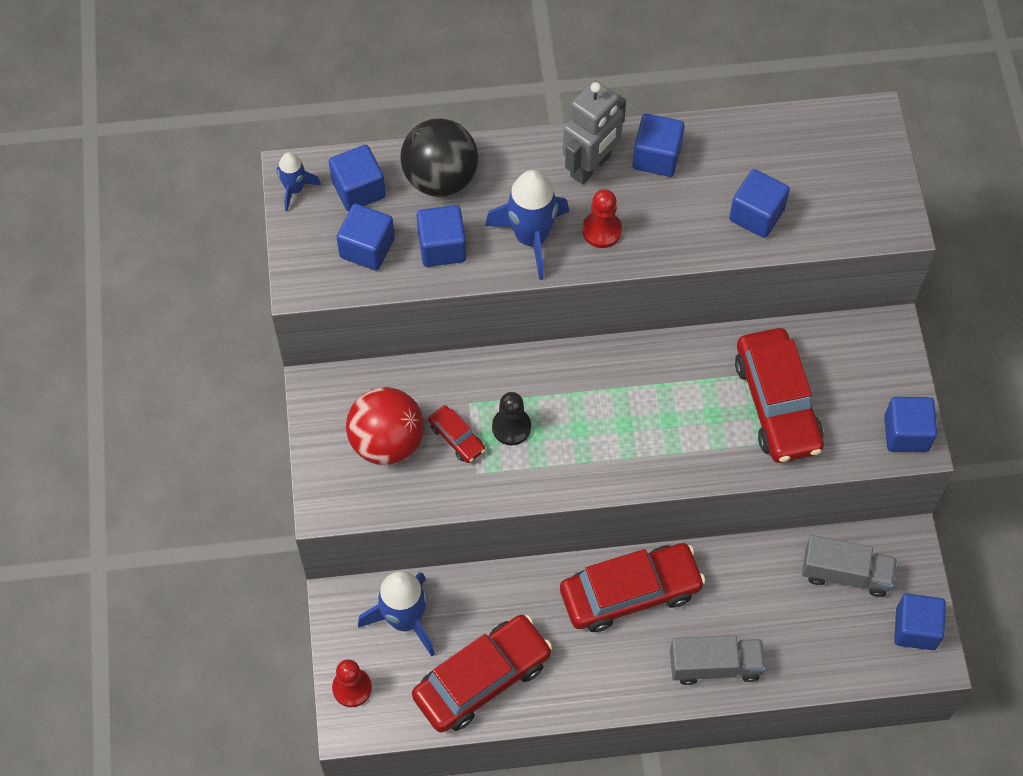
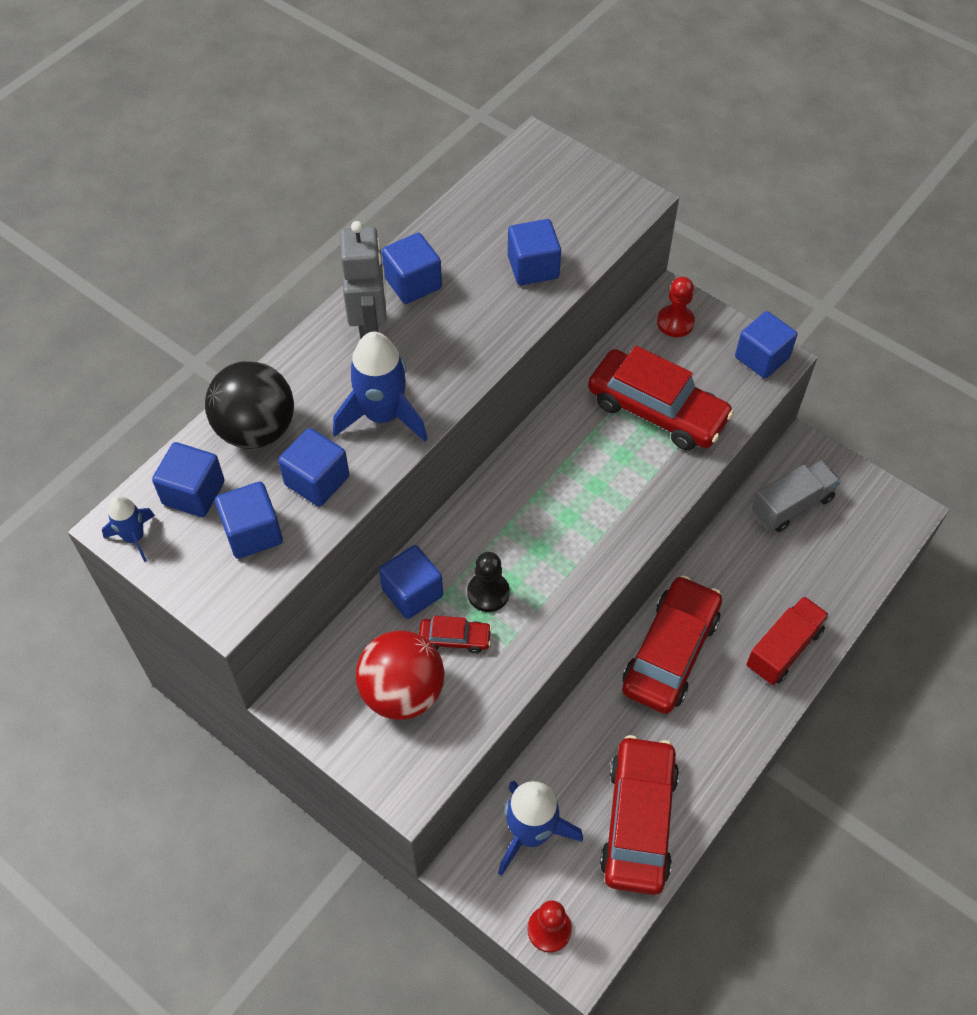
camera: 45 degrees left, 5 degrees down
(602, 230) = (432, 367): red pawn -> red pawn (675, 322)
(715, 666) = (783, 649): grey truck -> red truck
(915, 629) = (874, 501): blue cube -> blue cube (412, 592)

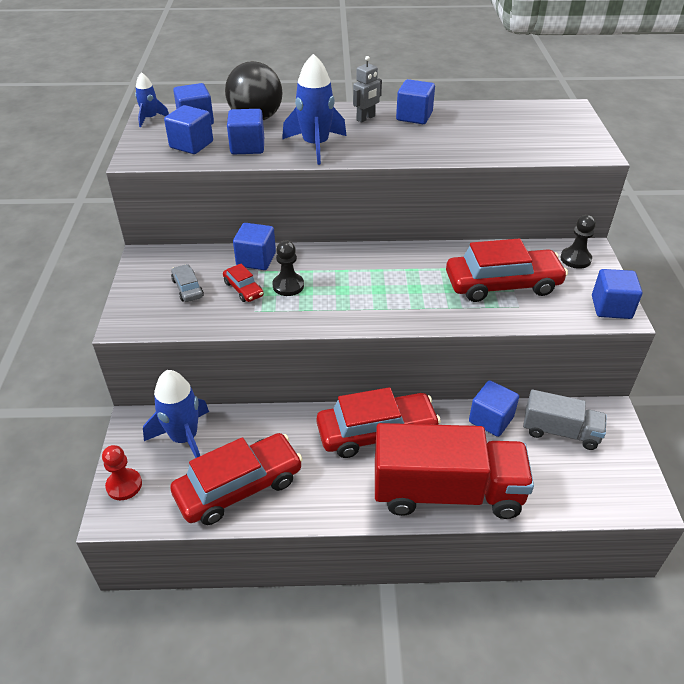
camera: 50 degrees right, 15 degrees down
(370, 327) = (366, 118): grey robot -> grey robot, size x0.61
(402, 692) = (188, 288): red ball -> grey car
(533, 267) = (487, 143): blue cube -> blue cube (491, 419)
(657, 410) = (502, 284): red car -> red car turned 90 degrees counterclockwise
(675, 322) = (575, 259): red pawn -> black pawn
(783, 649) = (447, 492): red truck -> red truck, size x1.80

